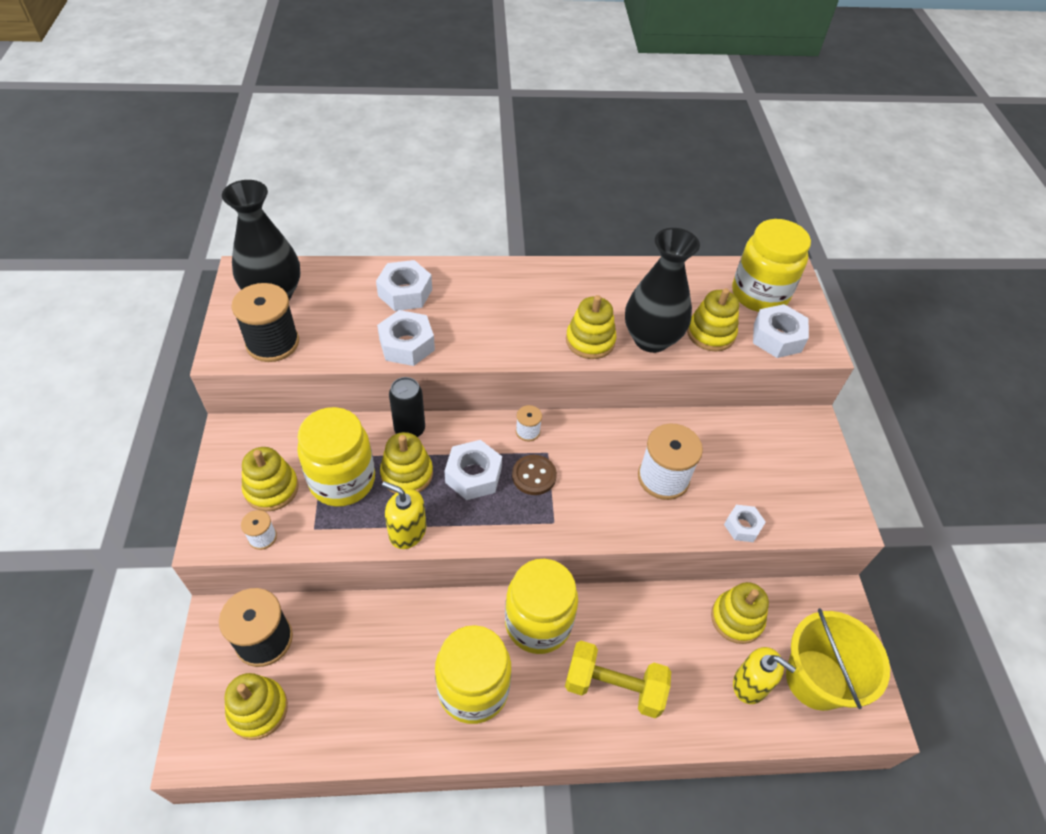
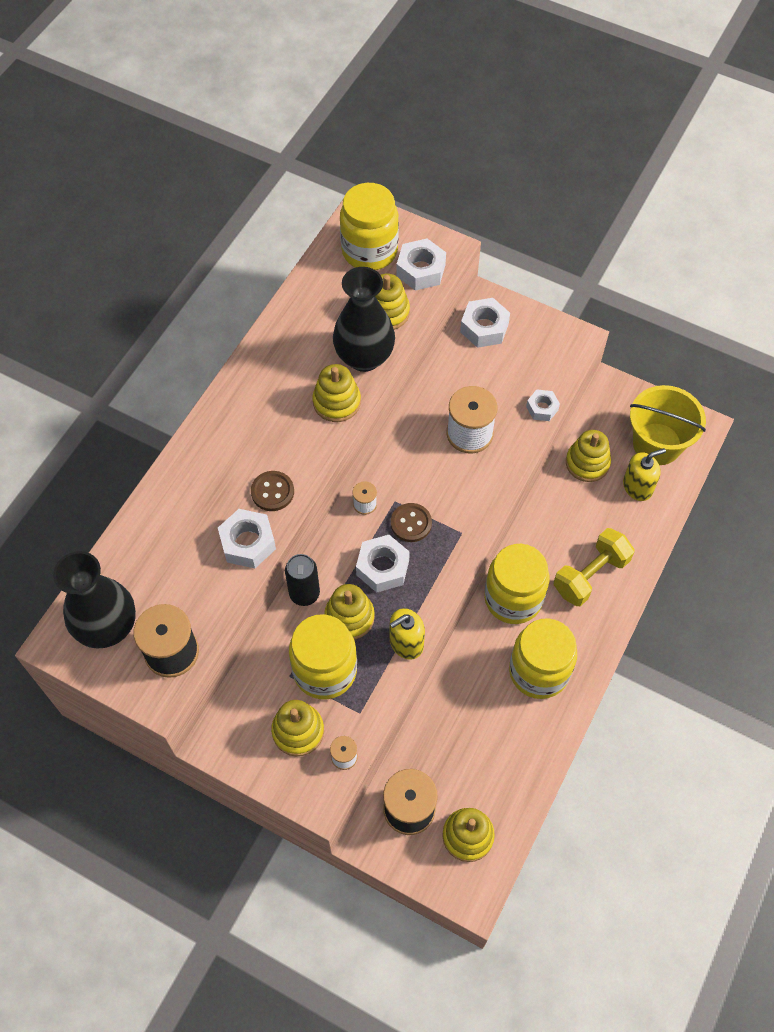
camera: 55 degrees left, 10 degrees up
(405, 292) = (182, 515): white nut -> white nut (484, 328)
(468, 338) = (272, 492): none -> brown button

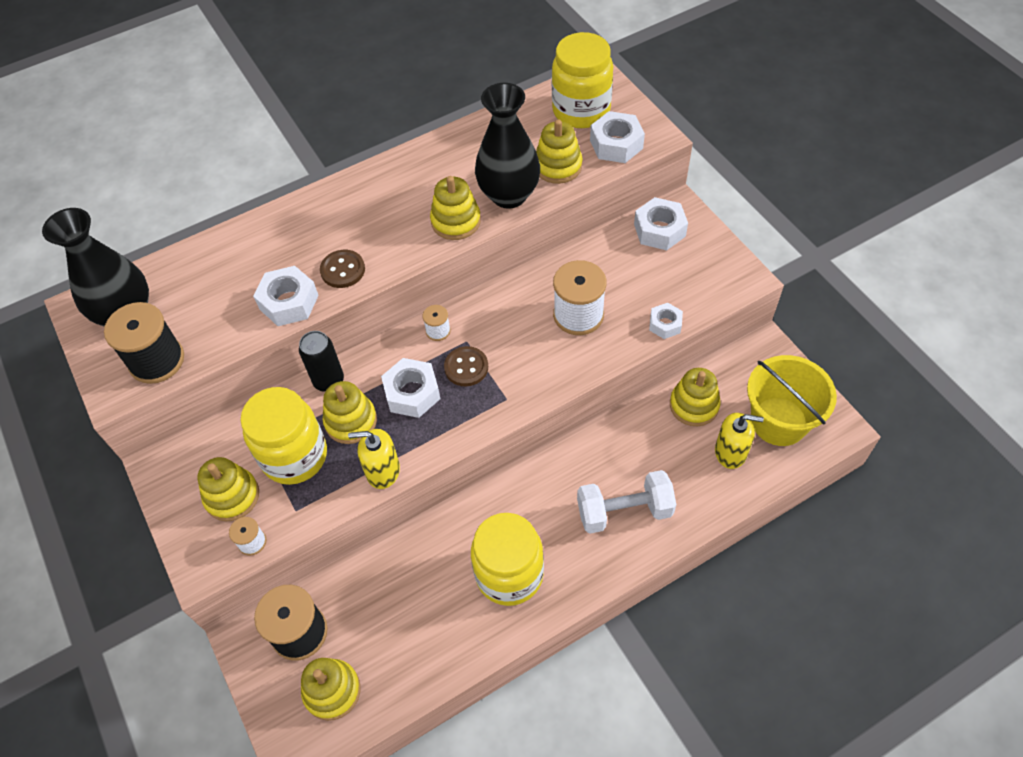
camera: 35 degrees right, 5 degrees down
(513, 598) = (533, 493): yellow jar -> none
(590, 575) = (624, 511): yellow dumbbell -> white dumbbell

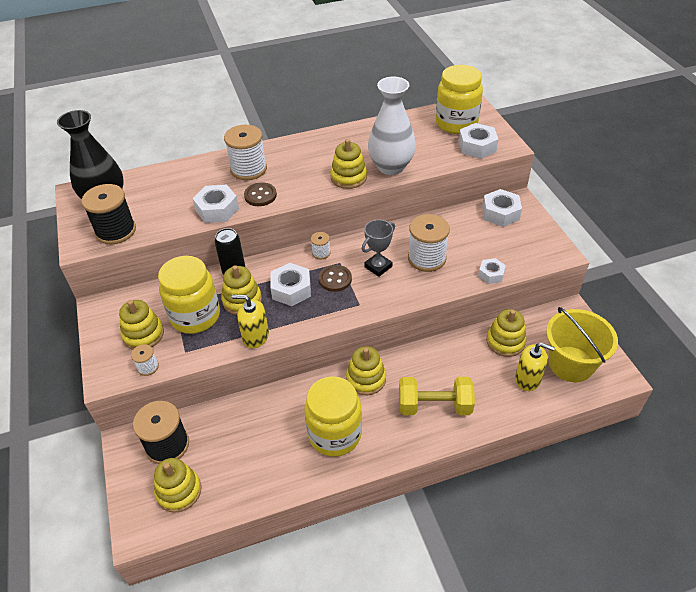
camera: 10 degrees right, 10 degrees down
(315, 230) = (248, 169): none -> white spool
(509, 195) = (391, 167): black vase -> white vase
(518, 338) = (378, 267): none -> grey trophy
(558, 166) = (431, 154): yellow stacking toy -> yellow stacking toy (366, 379)
(624, 511) = (434, 406): white dumbbell -> yellow dumbbell

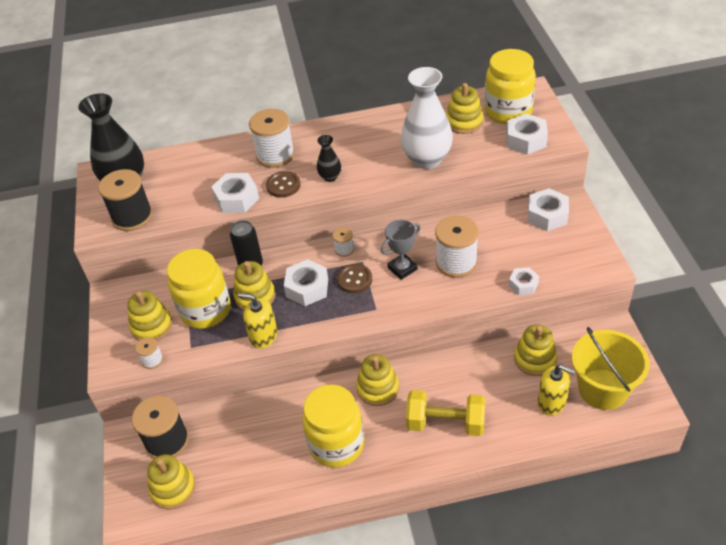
camera: 10 degrees right, 0 degrees up
(303, 186) = (330, 177): none -> black vase
(348, 177) = (379, 169): yellow stacking toy -> yellow stacking toy (464, 122)

